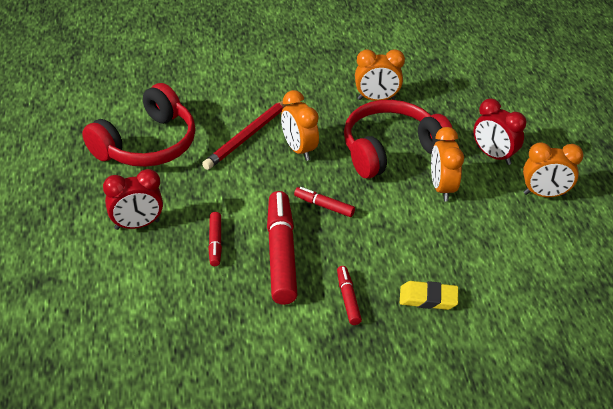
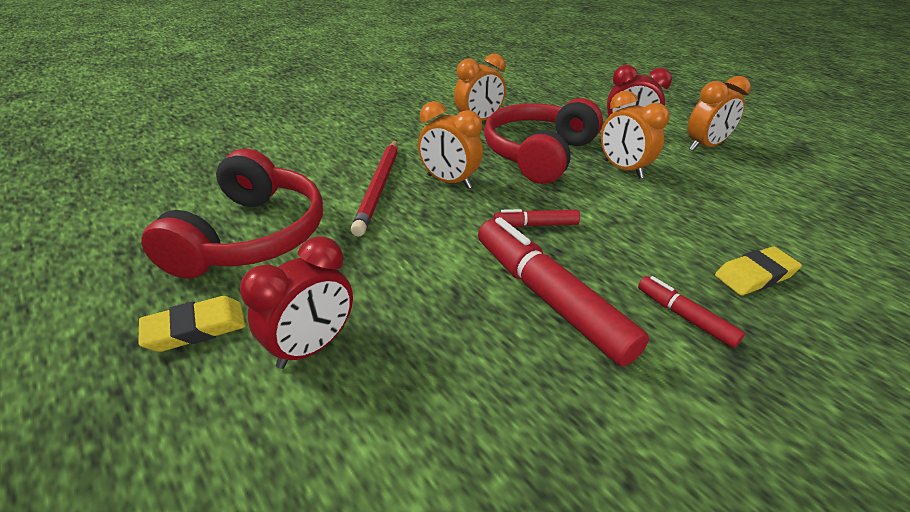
camera: 30 degrees left, 5 degrees down
(89, 191) = (196, 328): none -> yellow eraser
(215, 243) = (451, 321): red marker -> none

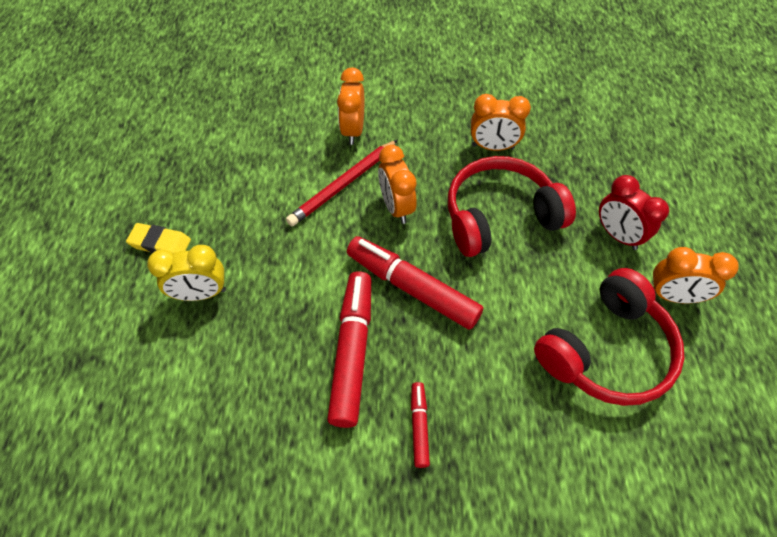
camera: 40 degrees right, 20 degrees up
(252, 236) = (234, 186): red headphones -> red headphones (606, 351)
(312, 346) = (201, 293): red clock -> yellow clock
(535, 225) = (412, 287): red marker -> red marker, size x2.04
(622, 169) = (551, 275): orange clock -> orange clock (353, 130)
(755, 275) = (515, 436): yellow eraser -> none

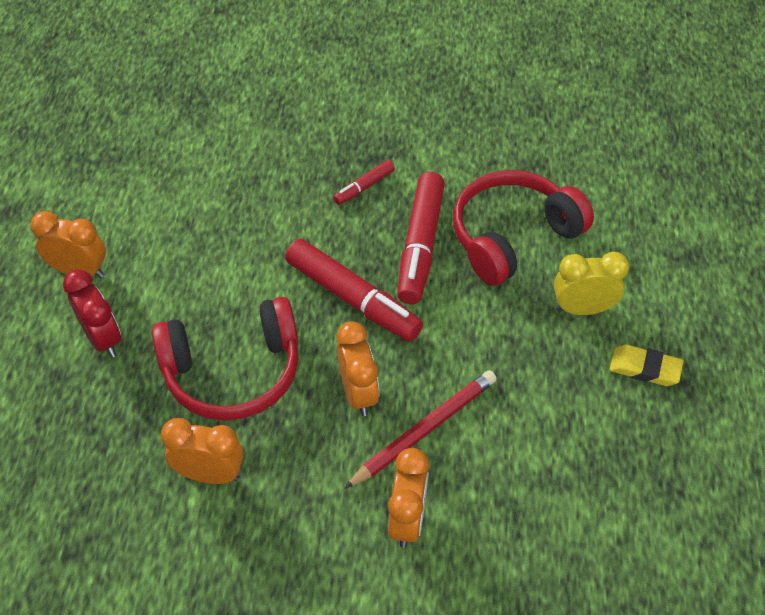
camera: 175 degrees left, 5 degrees down
(419, 426) = (364, 187): red marker -> red marker turned 45 degrees clockwise
(606, 351) = (173, 229): red headphones -> red headphones (512, 236)

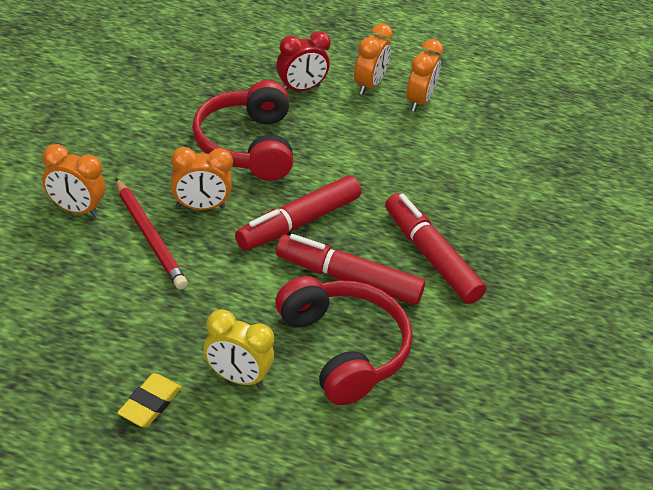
camera: 95 degrees right, 10 degrees down
(210, 474) = (162, 122): orange clock -> orange clock (419, 101)
(364, 187) = (430, 256): red marker -> red marker, size x2.04
(582, 309) = (236, 377): yellow clock -> yellow clock turned 105 degrees clockwise

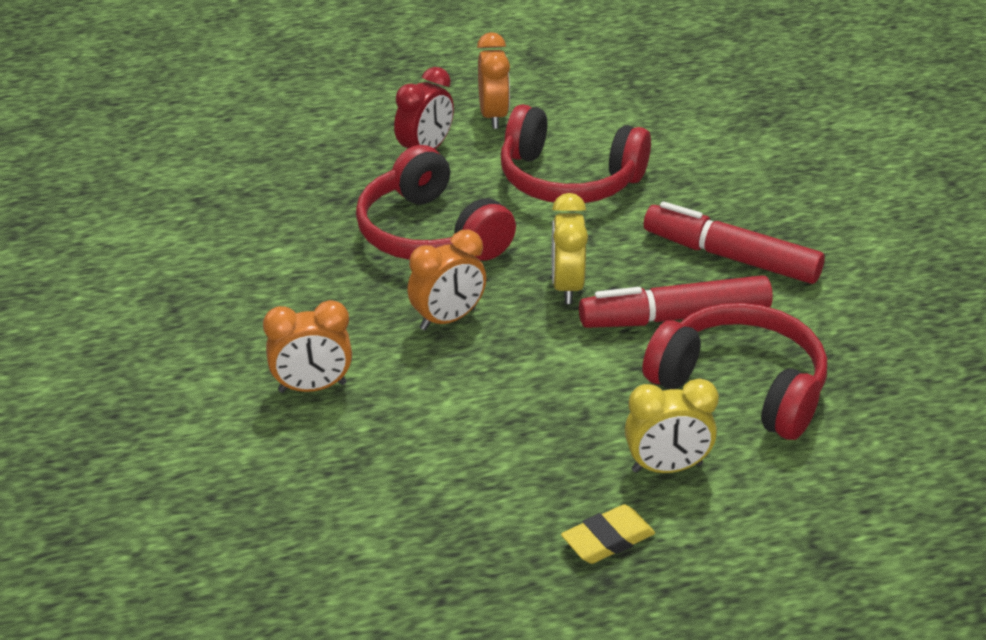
camera: 25 degrees left, 5 degrees down
(149, 236) = (425, 375): red pencil -> none
(150, 403) = (607, 539): yellow eraser -> yellow eraser turned 60 degrees clockwise
(298, 222) = (567, 287): red marker -> yellow clock
(374, 151) = (568, 180): none -> red headphones
(419, 101) = (561, 110): orange clock -> none

